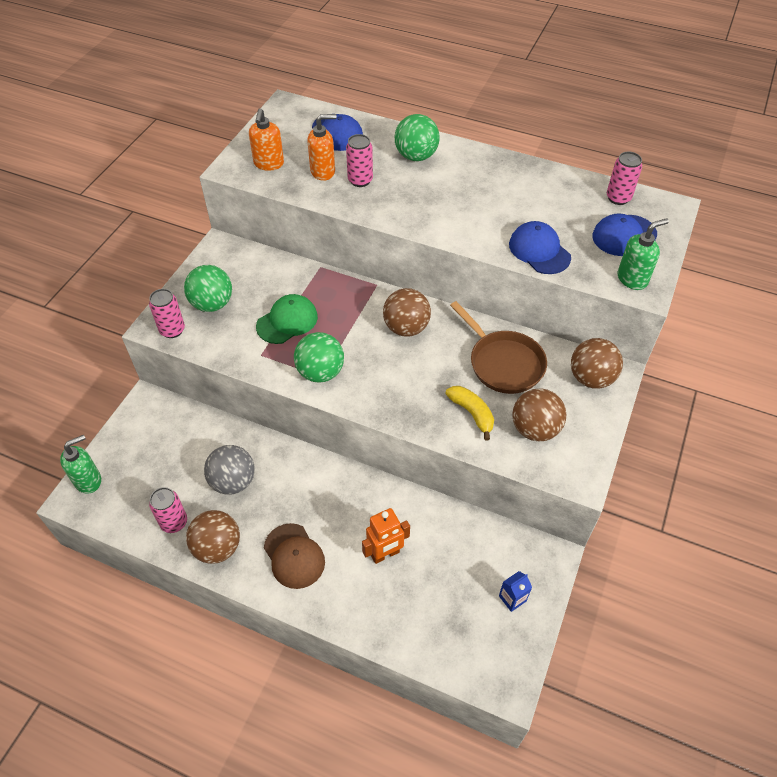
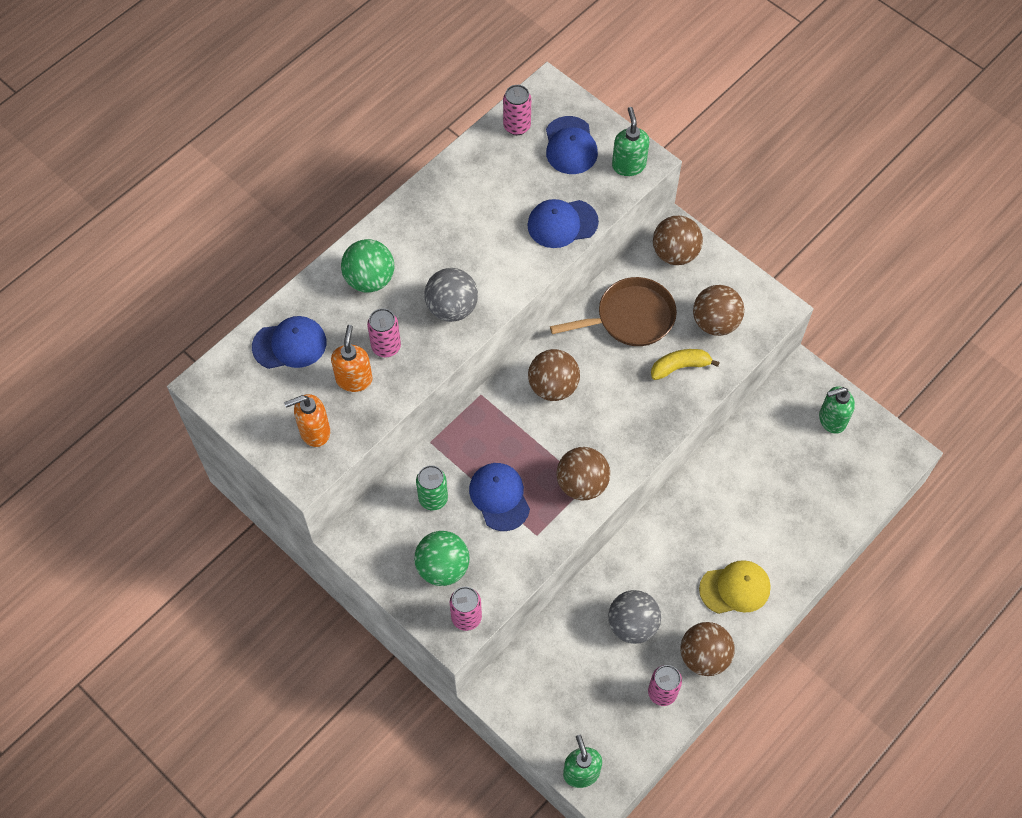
camera: 70 degrees left, 10 degrees up
(269, 164) = (314, 431): orange soap dispenser -> orange soap dispenser turned 135 degrees clockwise
(271, 282) = (433, 499): none -> green can
(287, 321) = (499, 497): green cap -> blue cap
(294, 556) = (735, 588): brown cap -> yellow cap
(320, 372) = (582, 484): green ball -> brown ball
(385, 554) = (758, 508): orange robot -> none
(415, 206) = (452, 308): none -> grey ball
(512, 598) = (831, 420): blue carton -> green soap dispenser

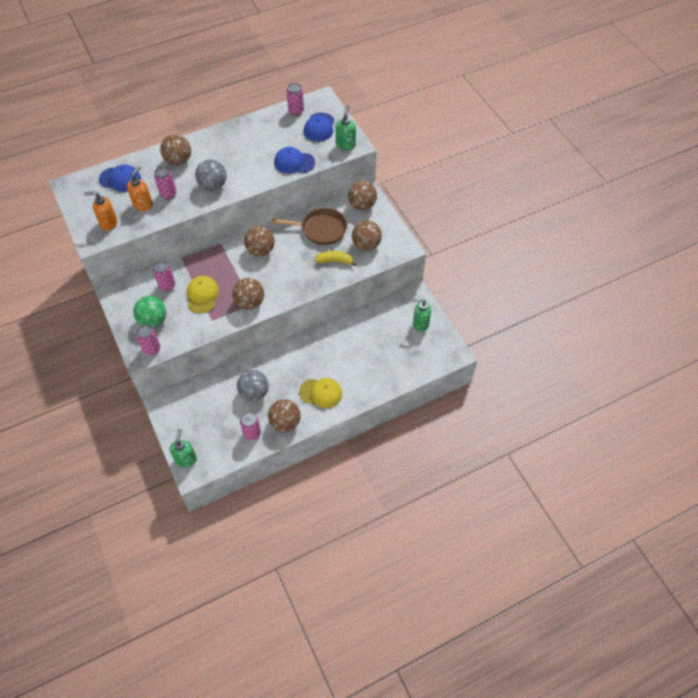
camera: 20 degrees right, 5 degrees down
(370, 279) = (178, 161): green ball -> brown ball
(433, 499) = (167, 285): green can -> pink can
(499, 497) = (202, 295): blue cap -> yellow cap

